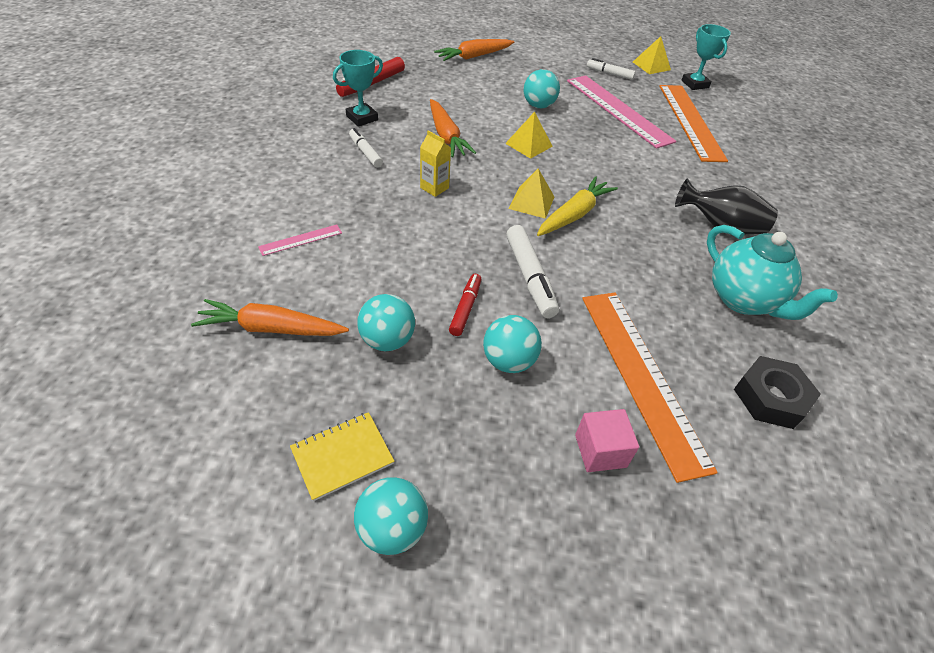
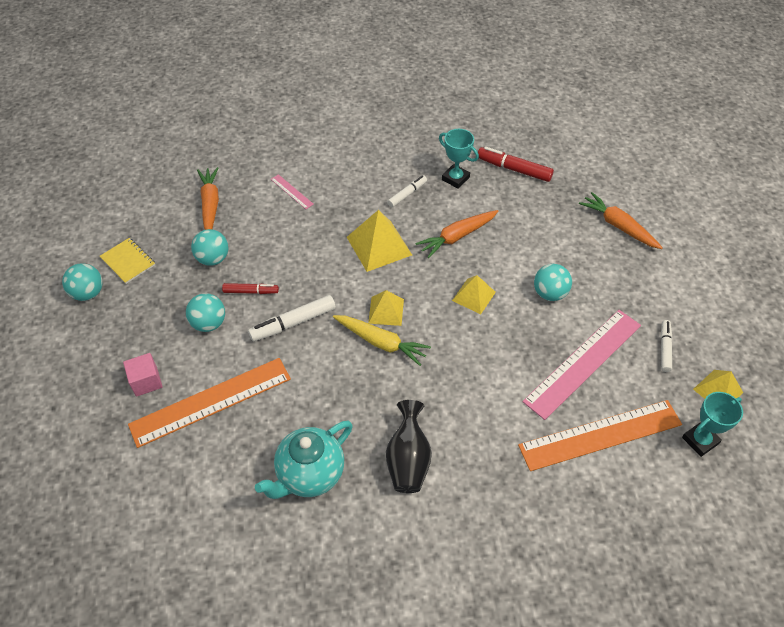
camera: 80 degrees right, 5 degrees up
(434, 188) = (379, 245): yellow carton -> yellow pyramid
(770, 398) = (206, 488): black nut -> none

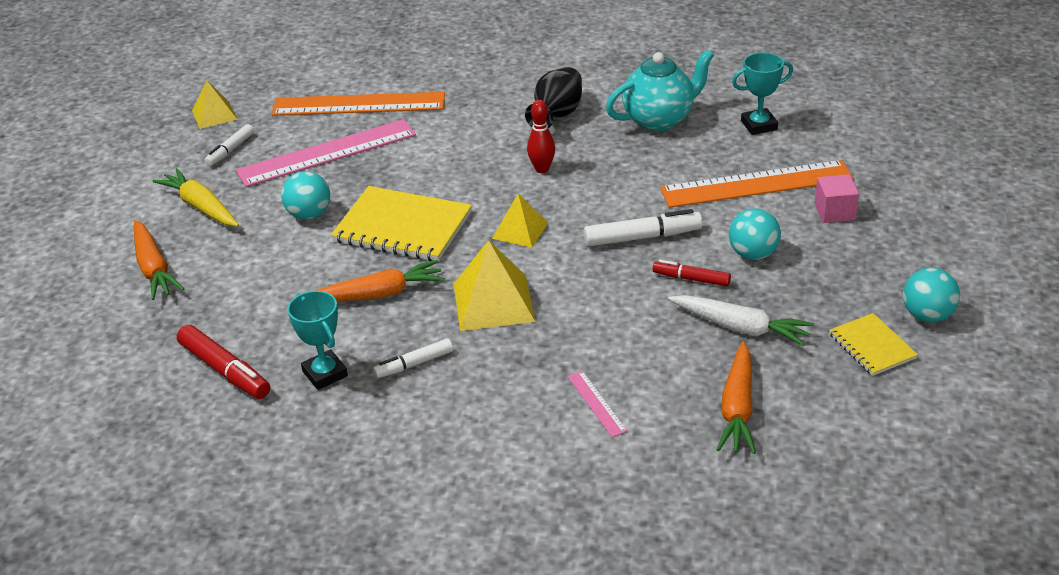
camera: 160 degrees left, 15 degrees down
(213, 259) = (740, 327): turquoise ball -> white carrot
(381, 342) = (541, 203): yellow carrot -> yellow carrot (201, 207)
(394, 382) = (542, 169): none -> red bowling pin
(474, 296) = (402, 227): yellow pyramid -> yellow notebook
(700, 440) = (270, 88): turquoise trophy -> turquoise trophy (759, 125)

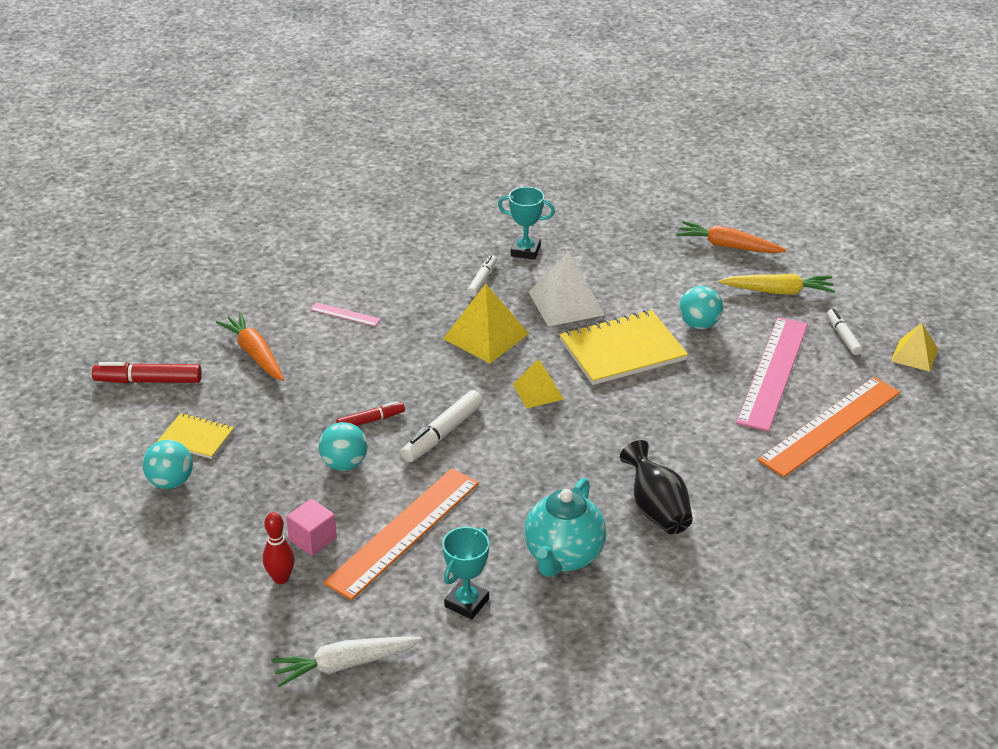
camera: 135 degrees right, 0 degrees up
(225, 370) = (583, 225): red marker -> red marker (149, 381)
(378, 294) = (566, 303): orange carrot -> white pyramid
(542, 169) = (593, 449): red bowling pin -> red bowling pin (281, 578)
(740, 327) = (300, 404): white carrot -> white carrot (345, 665)

